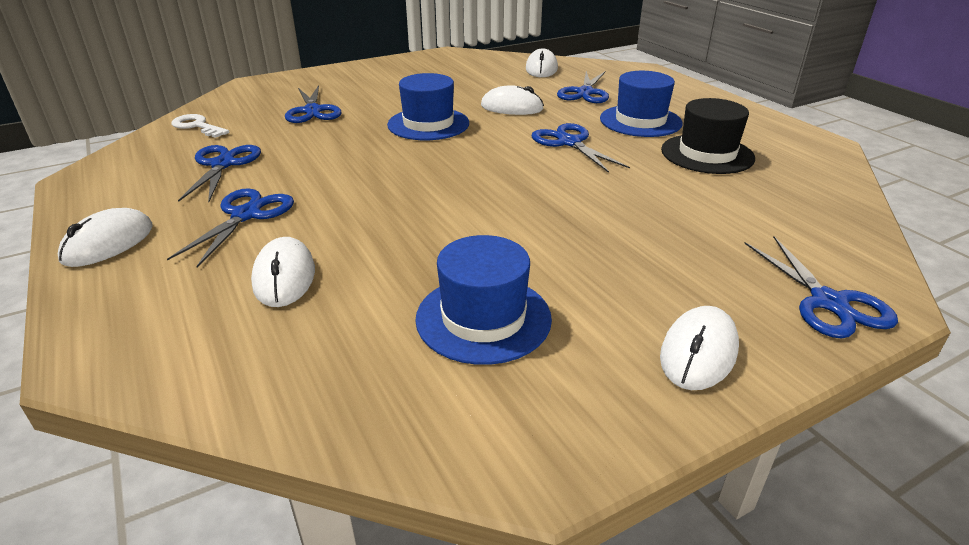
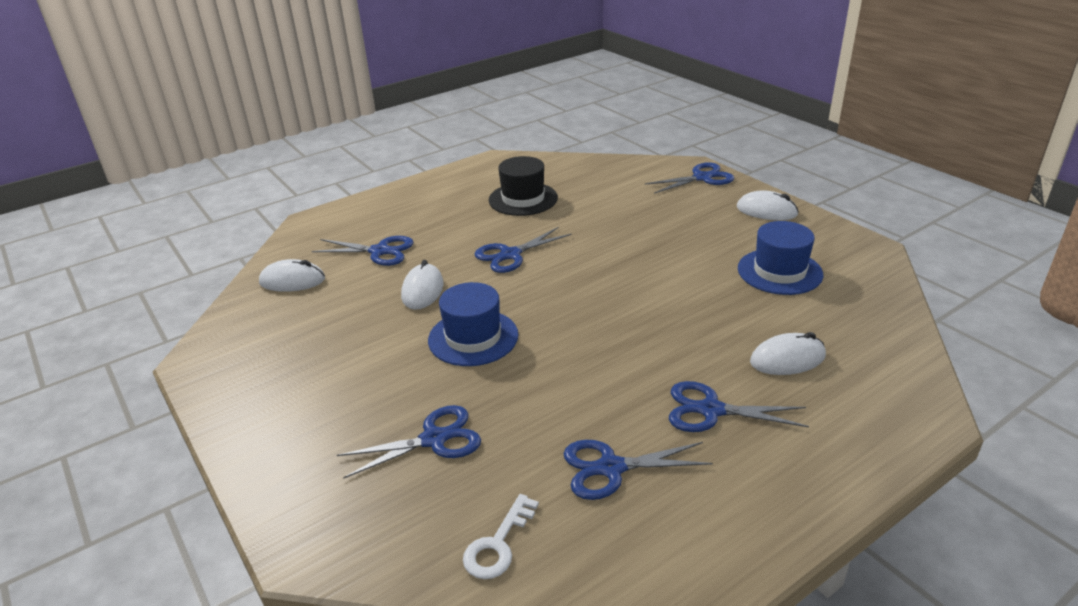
camera: 95 degrees left, 0 degrees up
(108, 243) = (802, 486): white mouse -> none
(640, 121) = (457, 223): blue hat -> none

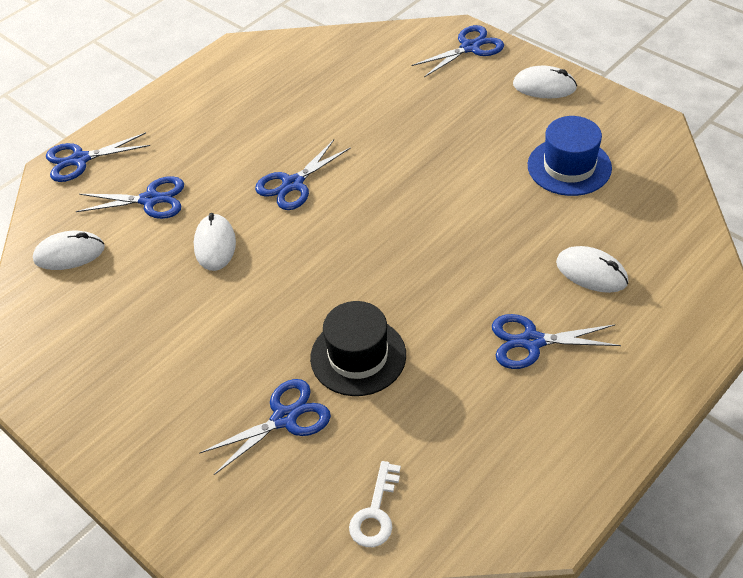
camera: 10 degrees left, 15 degrees up
(473, 337) = (286, 296): blue hat -> none
(523, 199) = (284, 104): black hat -> black hat (358, 356)
(610, 468) = (455, 419): blue scissors -> blue scissors (80, 160)
(787, 359) = (591, 272): white mouse -> white mouse turned 60 degrees clockwise

